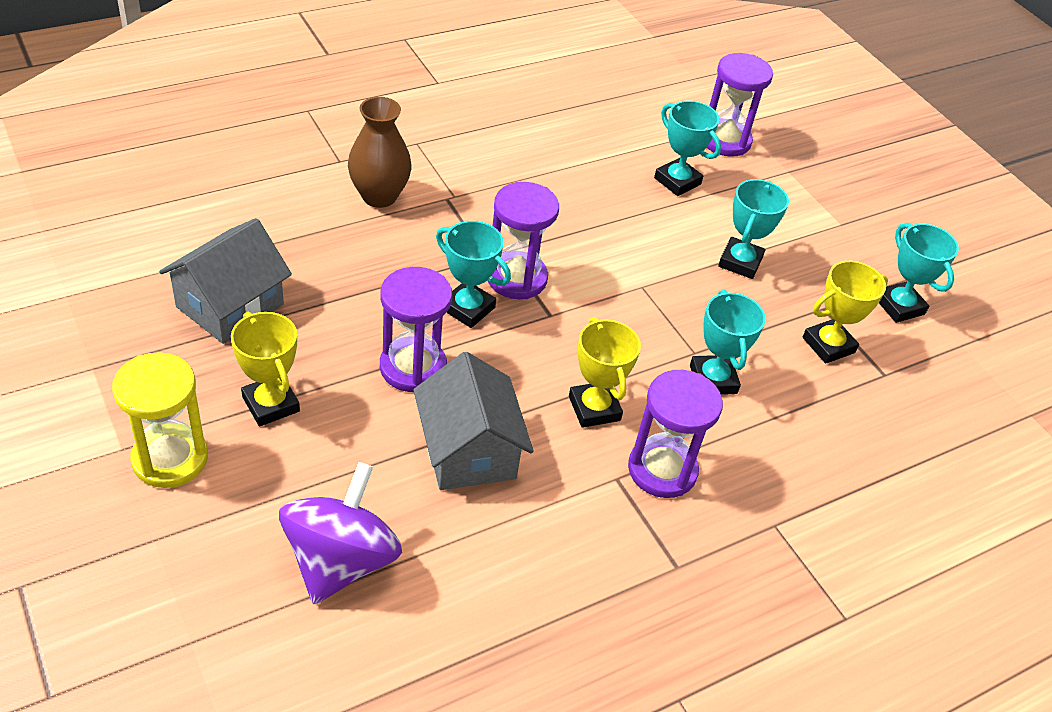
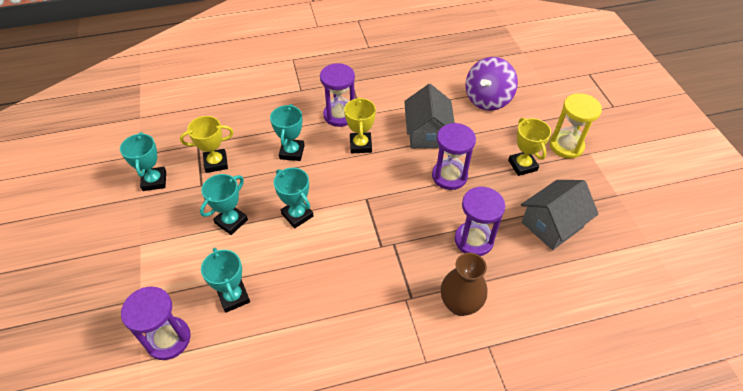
camera: 160 degrees left, 5 degrees up
(468, 308) = (413, 208): turquoise trophy -> turquoise trophy (297, 215)
(516, 278) = (379, 225): purple hourglass -> purple hourglass (473, 240)

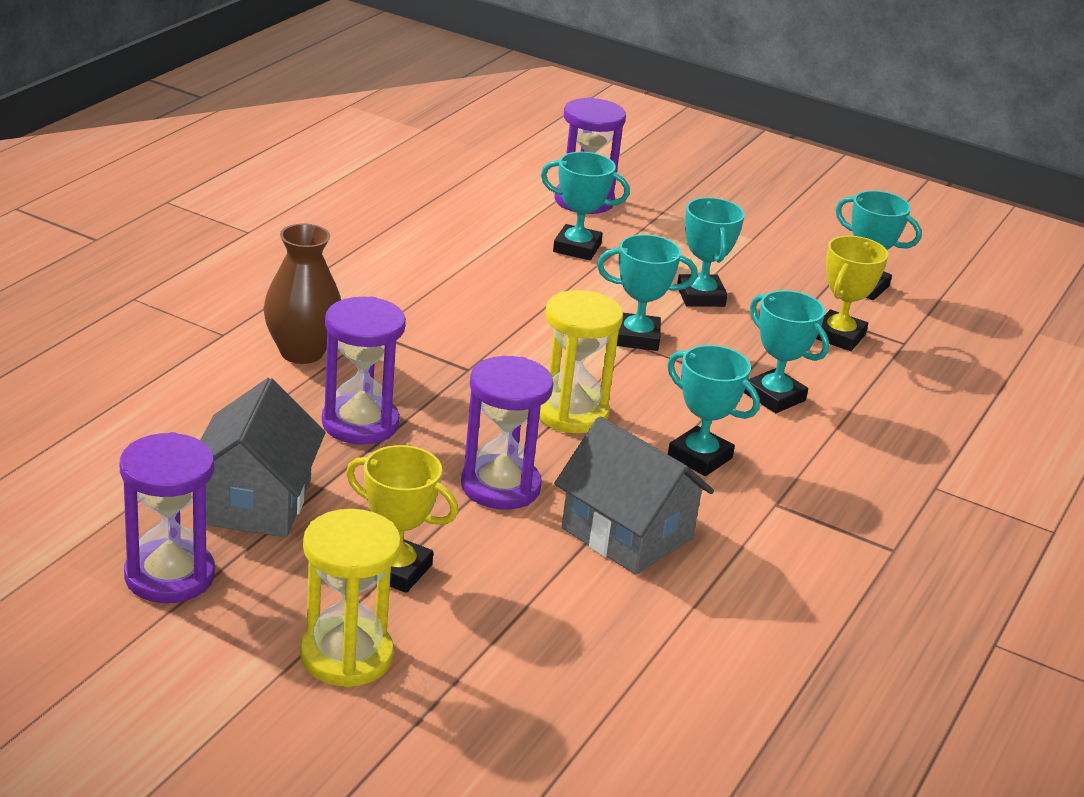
camera: 130 degrees right, 20 degrees down
(339, 115) = (806, 482): purple hourglass -> purple hourglass (169, 576)
(360, 145) = (699, 457): yellow trophy -> turquoise trophy
(380, 192) = (571, 413): none -> yellow hourglass
(487, 99) = (609, 668): purple spinning top -> none

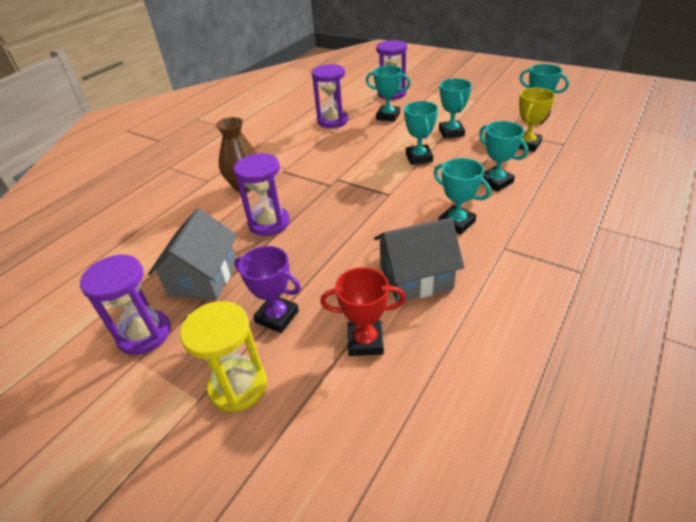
camera: 10 degrees right, 10 degrees up
(396, 570) = (277, 317): yellow trophy -> purple trophy
(500, 486) = (342, 253): purple hourglass -> purple hourglass (332, 121)
(545, 614) = (365, 341): none -> red trophy
(571, 413) = (384, 204): yellow hourglass -> none
(627, 533) = (415, 277): grey house -> grey house turned 60 degrees counterclockwise
(637, 338) = (419, 158): turquoise trophy -> turquoise trophy turned 75 degrees clockwise

